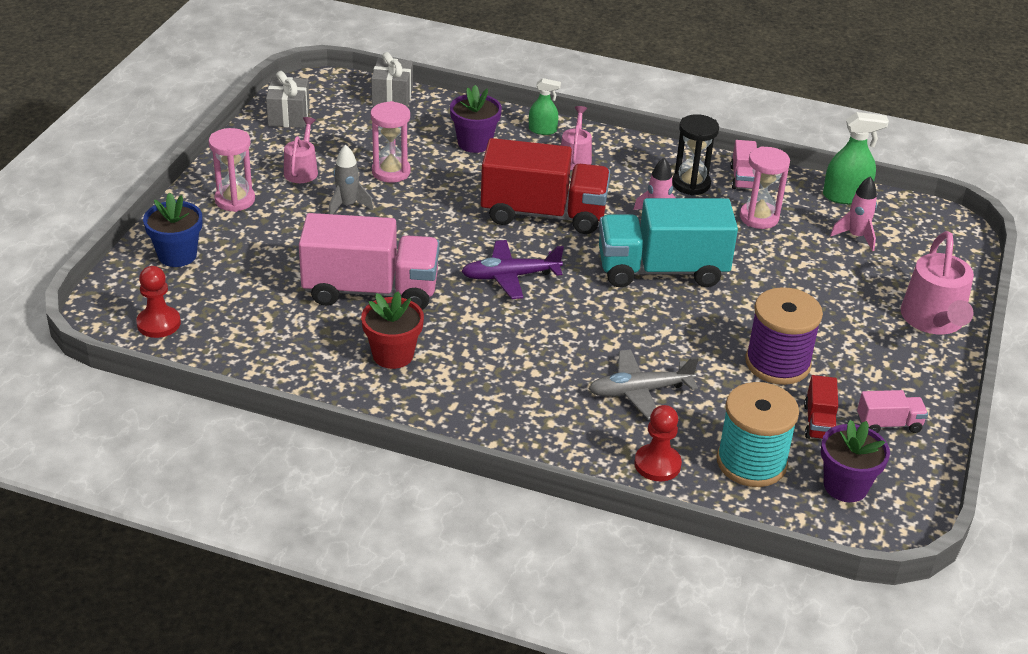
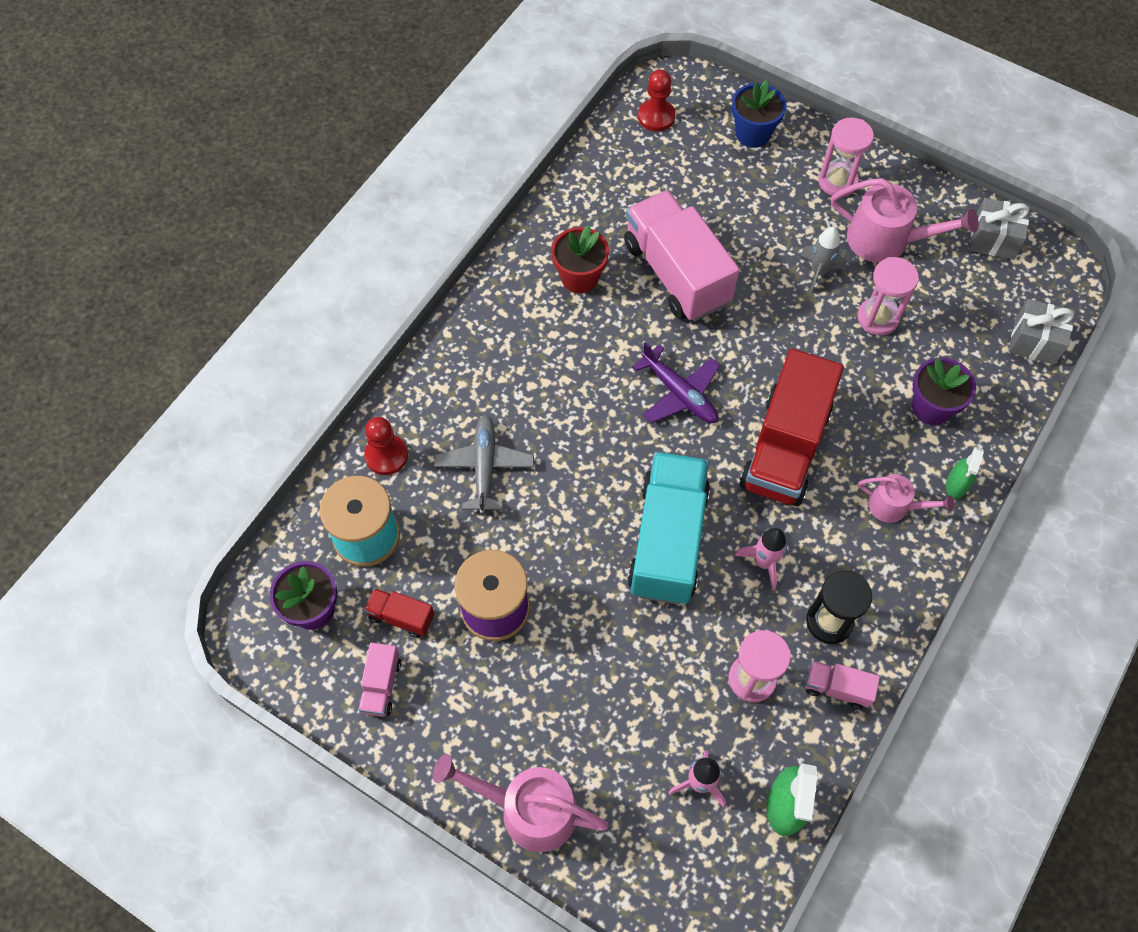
camera: 105 degrees right, 25 degrees up
(302, 170) = (886, 240): pink watering can -> pink watering can, size x1.69
(371, 290) = (676, 273): pink truck -> pink truck turned 135 degrees clockwise
(510, 276) = (679, 393): purple plane -> purple plane turned 135 degrees clockwise

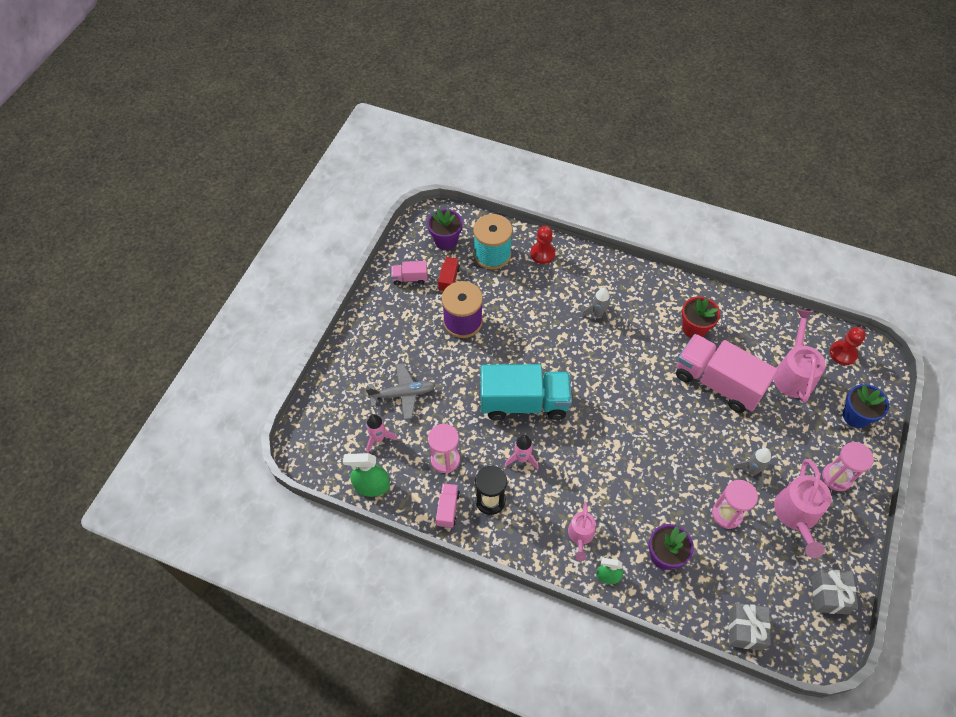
camera: 80 degrees right, 5 degrees down
(484, 467) = (548, 301): grey plane -> grey plane (403, 394)
(528, 400) = (598, 315): none -> grey rocket
(528, 809) = (353, 356): pink watering can -> pink watering can (793, 373)
(676, 273) = (717, 382): pink truck -> pink truck turned 105 degrees counterclockwise
(679, 393) = (627, 396): purple plane -> none
(785, 447) = (605, 463): red truck -> none

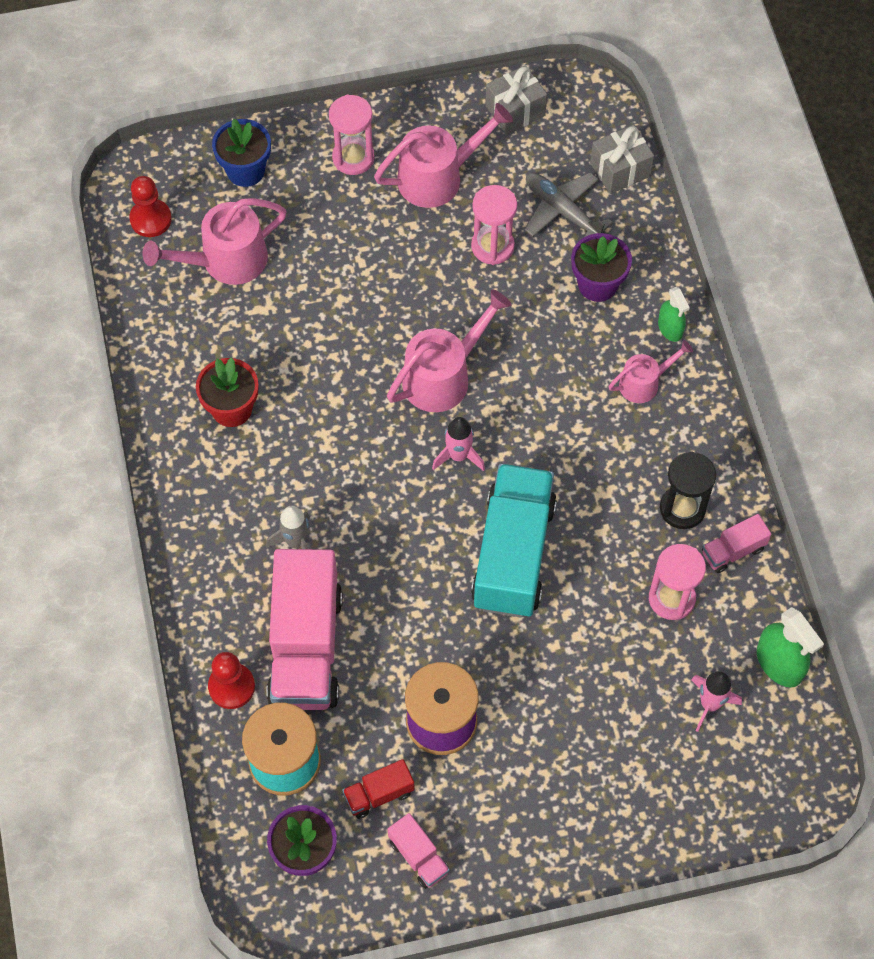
camera: 125 degrees left, 5 degrees up
(403, 394) = (620, 721): grey plane -> grey plane (562, 211)
(522, 458) = (596, 507): pink rocket -> pink rocket (458, 456)
(524, 403) = (513, 554): turquoise truck -> turquoise truck turned 45 degrees clockwise
(652, 434) = (443, 376): none -> pink watering can
(717, 382) = (305, 339): pink truck -> pink truck (306, 647)
(751, 471) = (413, 246): grey rocket -> none

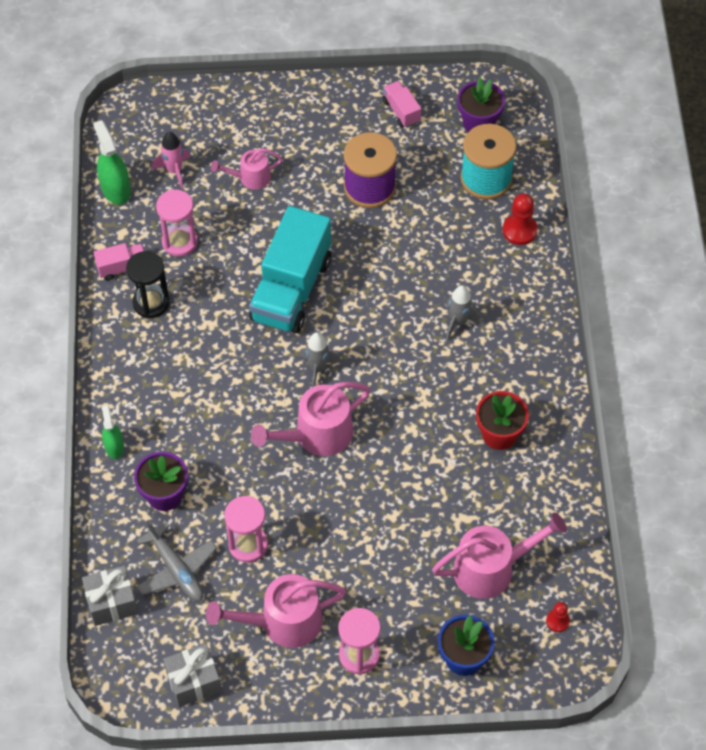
camera: 170 degrees left, 5 degrees down
(151, 219) = (557, 621): red pawn -> red pawn, size x0.60
(306, 647) = (461, 248): pink truck -> none
(379, 794) = (422, 150): red truck -> none
(458, 456) = (318, 368): pink rocket -> grey rocket
(644, 383) = (150, 404): pink watering can -> pink watering can (250, 178)

